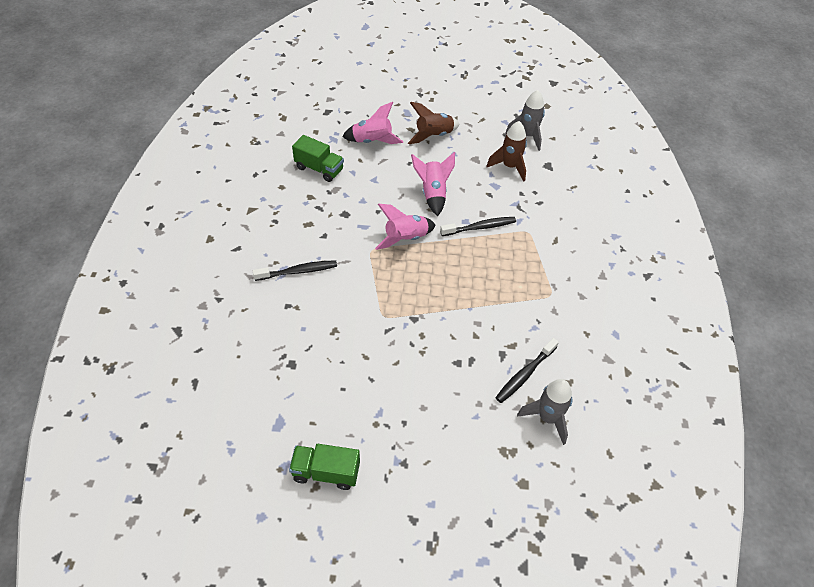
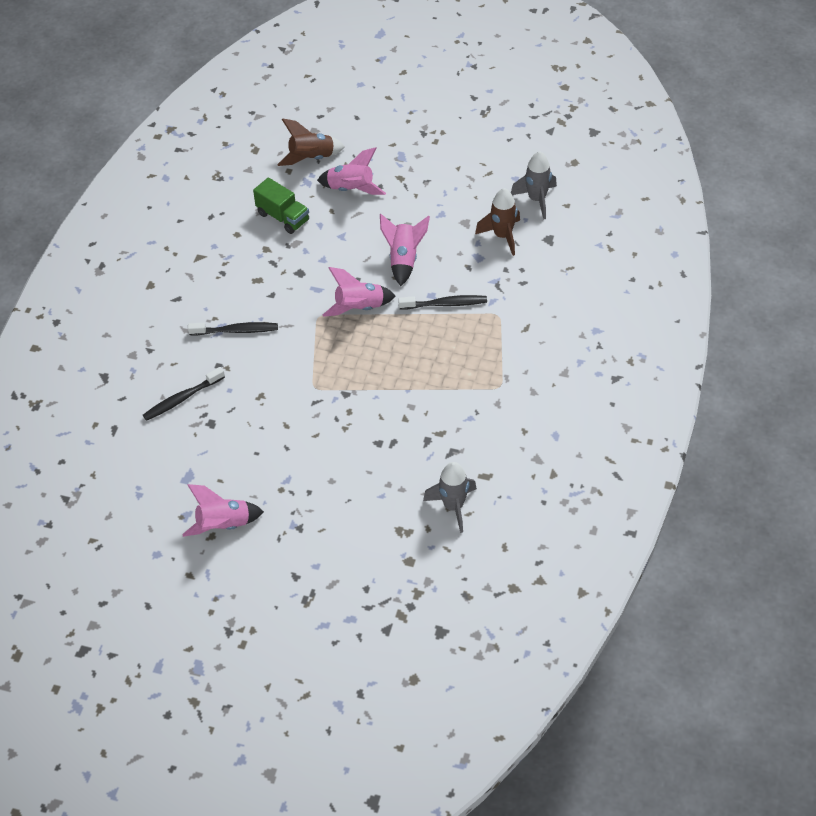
camera: 15 degrees right, 0 degrees up
(326, 472) = (223, 525): green truck -> pink rocket
(434, 136) = (424, 189): brown rocket -> brown rocket (311, 158)
(525, 374) = (444, 463): black toothbrush -> black toothbrush (182, 399)

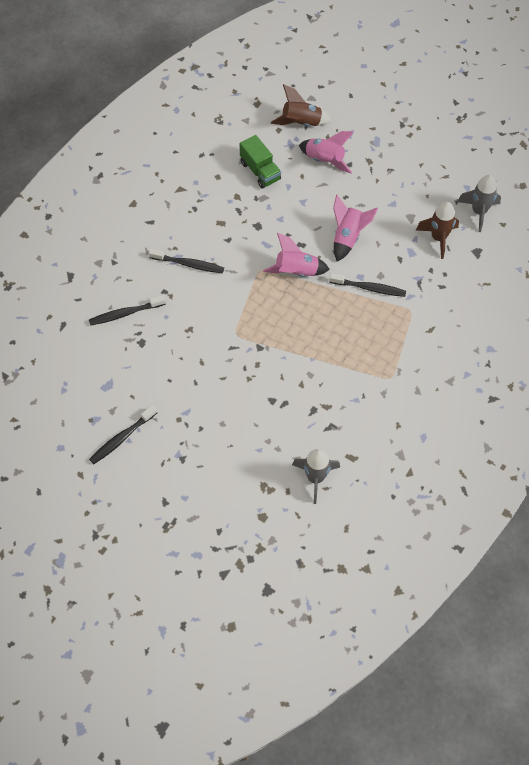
camera: 15 degrees right, 10 degrees up
(223, 525) = (122, 438): pink rocket -> black toothbrush

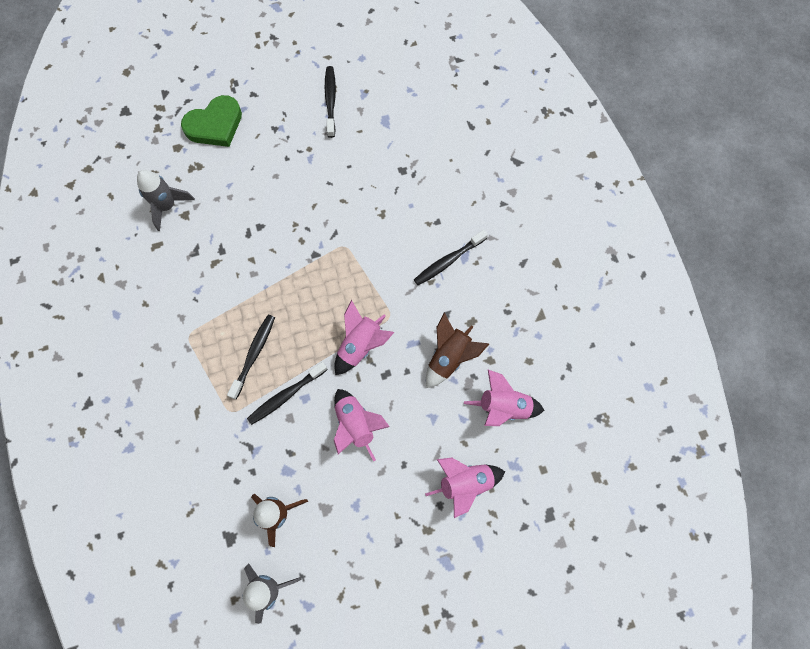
camera: 130 degrees right, 10 degrees up
(125, 313) = (441, 177): black toothbrush -> black toothbrush (254, 354)
(218, 505) = (215, 125): none -> green heart
(260, 171) = (503, 407): green truck -> pink rocket
(301, 123) = (533, 501): brown rocket -> brown rocket (449, 357)

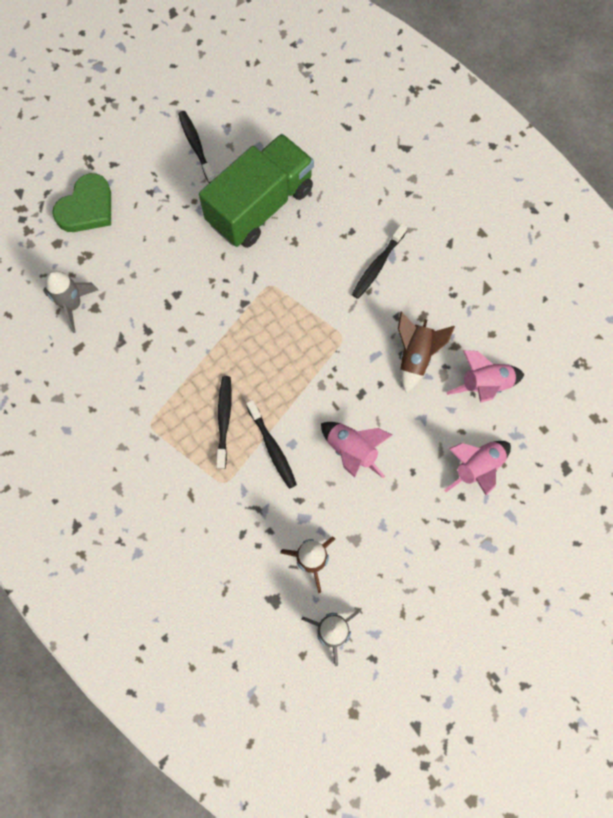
camera: 20 degrees left, 0 degrees up
(286, 395) = (272, 448): black toothbrush -> black toothbrush turned 60 degrees counterclockwise
(360, 345) = (325, 375): pink rocket -> none
(365, 172) = (260, 205): none -> green truck

